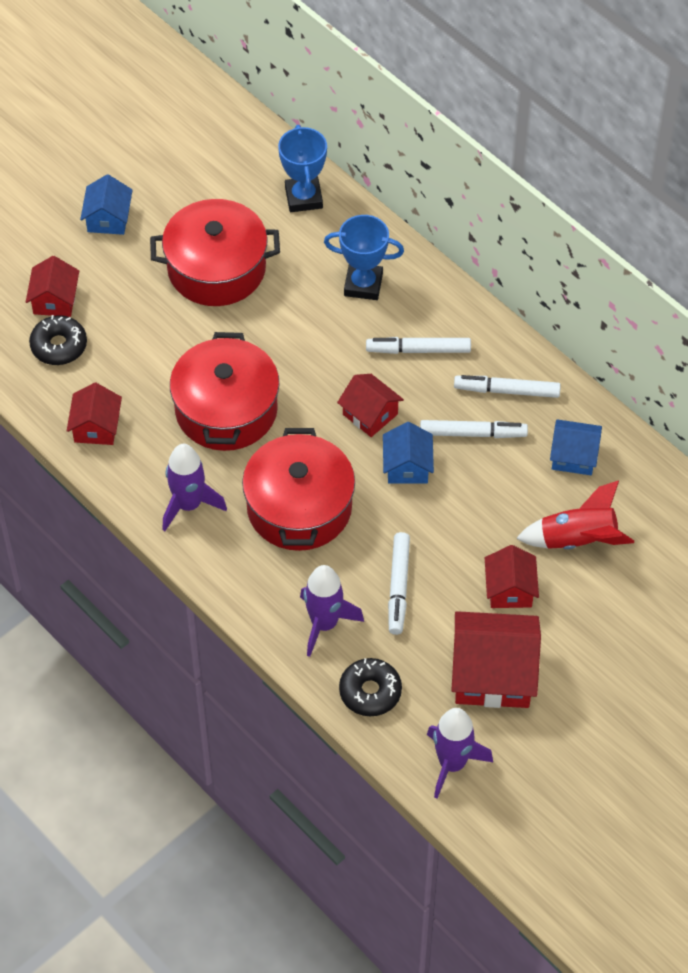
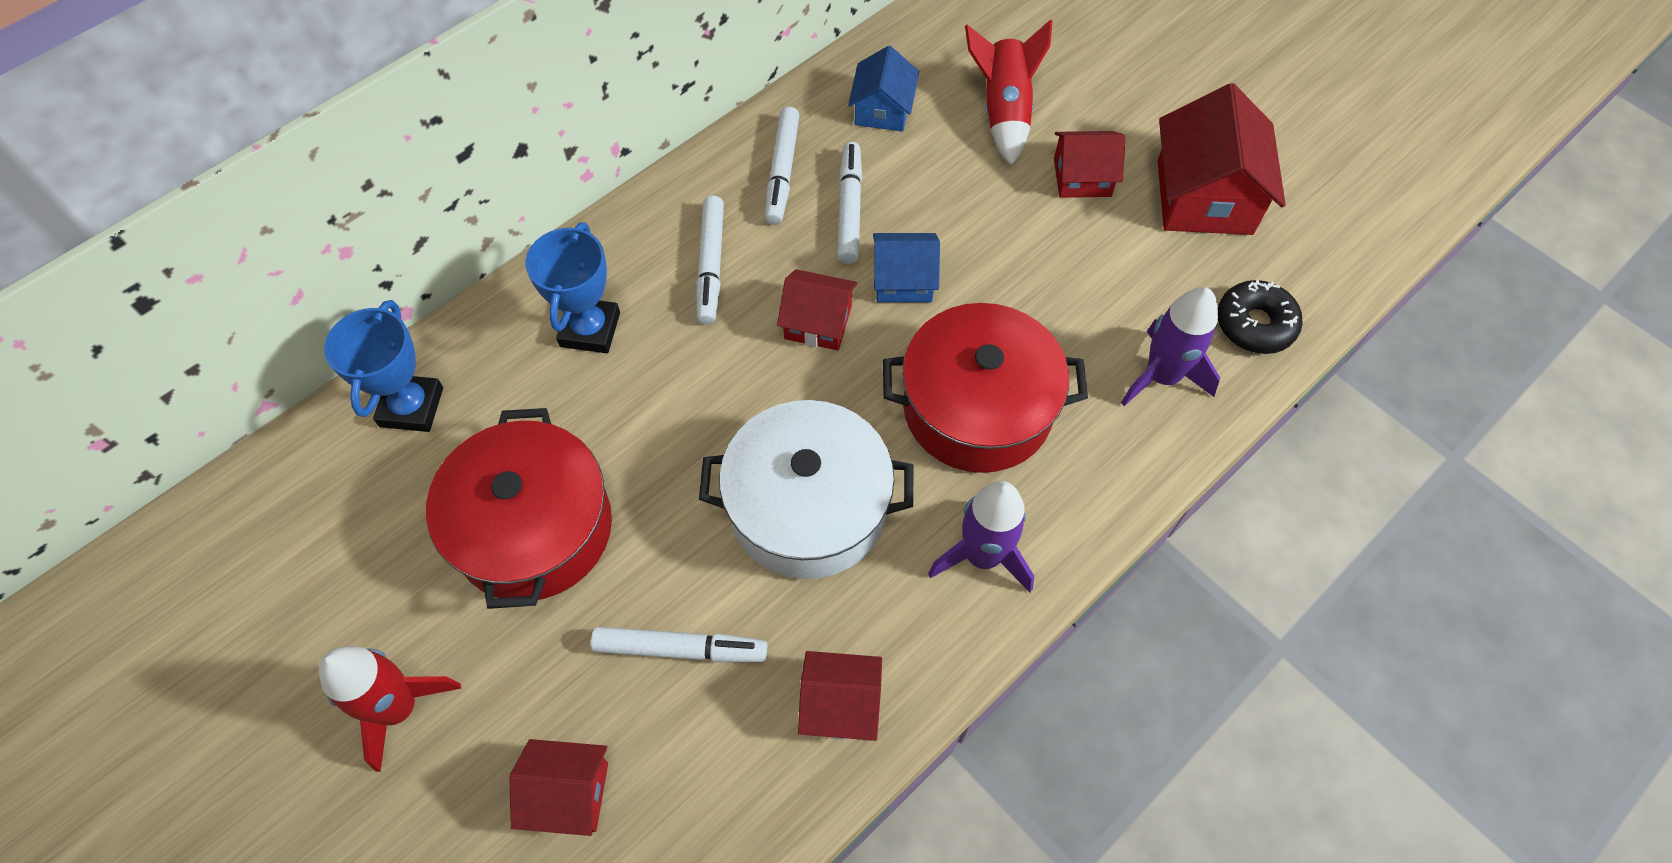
camera: 90 degrees left, 5 degrees up
(59, 346) = (670, 779): black donut -> none
(108, 218) = (399, 708): blue house -> red rocket
(226, 410) = (808, 507): red pot -> white pot
(303, 198) = (412, 407): blue trophy -> blue trophy turned 75 degrees counterclockwise
(370, 414) = (818, 322): red house -> red house turned 60 degrees clockwise
(398, 587) = (1093, 292): white marker -> white marker (680, 649)
(452, 764) = (1336, 240): purple rocket -> none

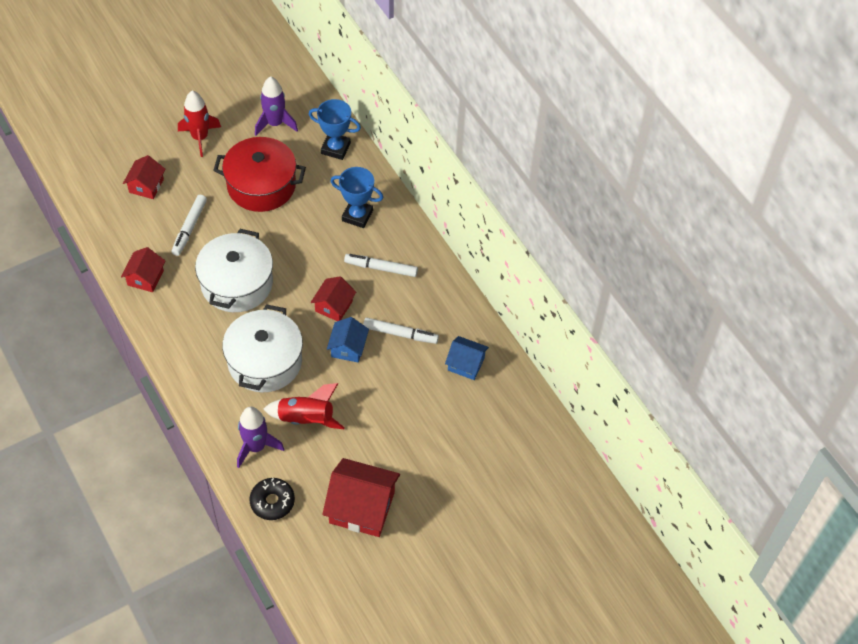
camera: 100 degrees right, 5 degrees down
(782, 172) = (433, 309): white marker -> none
(977, 408) = (265, 361): red pot -> white pot
(982, 555) = (190, 344): purple rocket -> purple rocket (275, 124)
(1004, 111) = (450, 424): red rocket -> red rocket (306, 419)
(1082, 177) = (392, 449): red house -> none

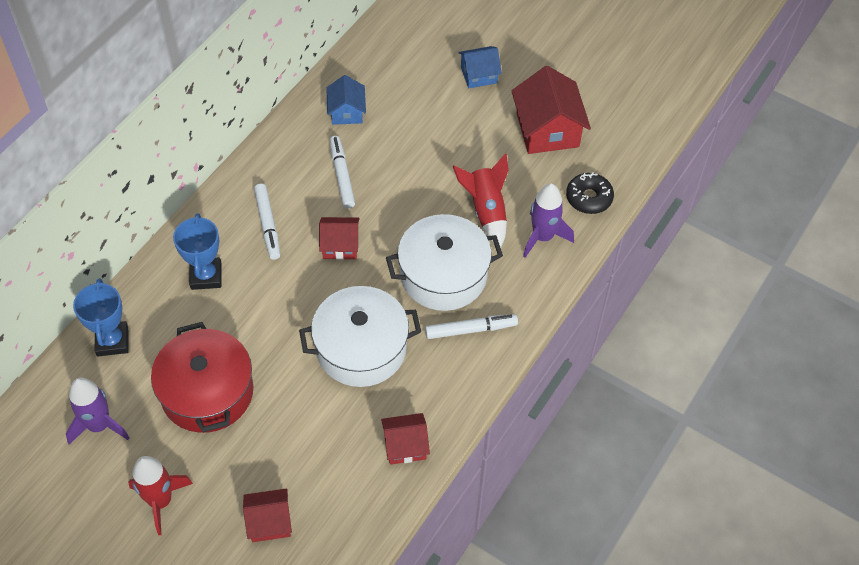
camera: 115 degrees left, 0 degrees up
(189, 228) = (310, 437): white marker -> white marker (471, 329)
(348, 348) = (384, 211): blue house -> blue house (479, 75)

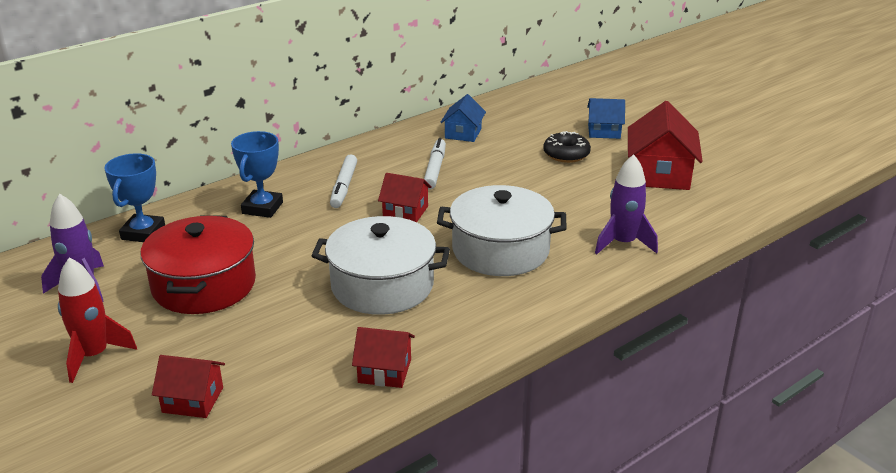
camera: 20 degrees right, 25 degrees down
(471, 329) = (509, 295): white marker -> none
(486, 211) = (569, 215): red rocket -> none
(589, 198) = (687, 225): black donut -> black donut (566, 154)

